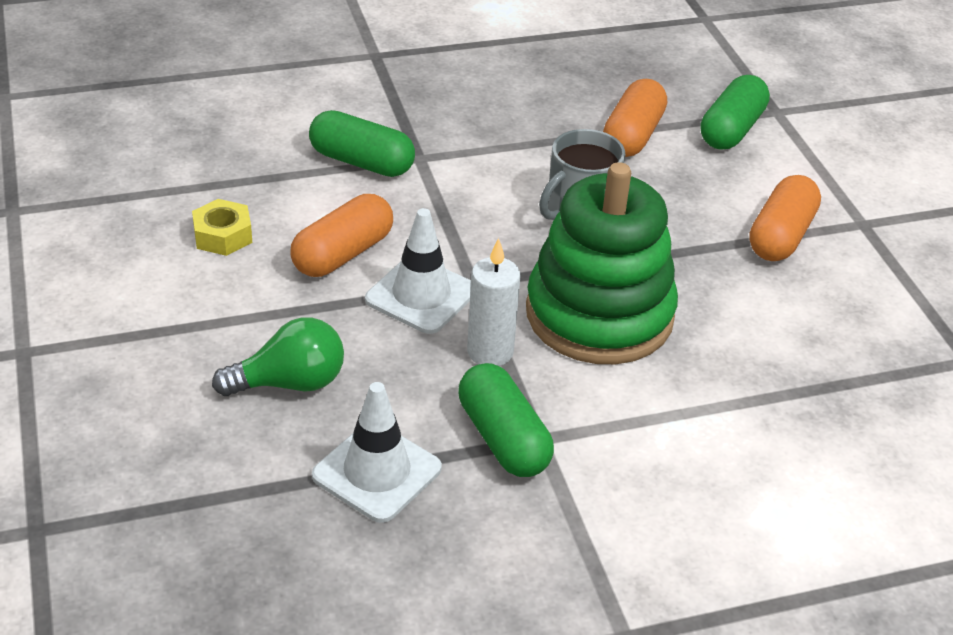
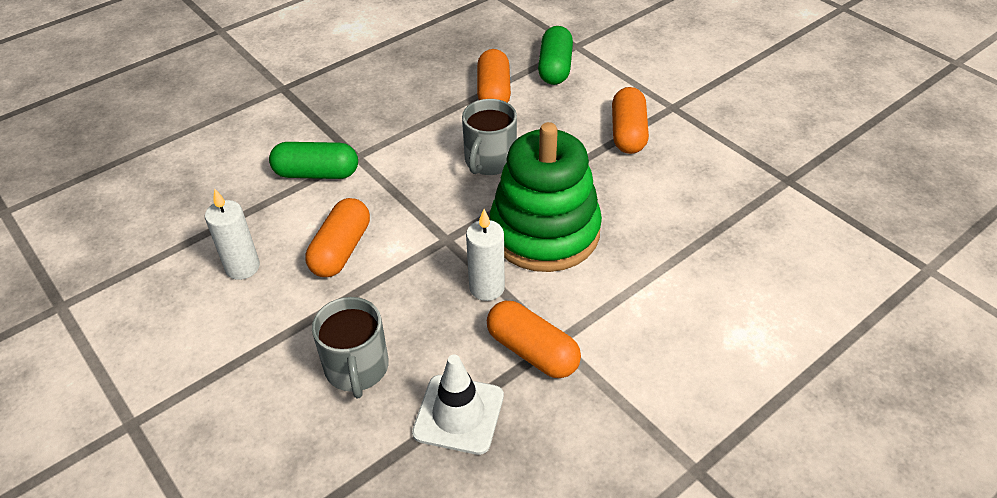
camera: 20 degrees left, 5 degrees up
(223, 235) = (242, 267): yellow nut -> white candle
(290, 383) = (357, 368): green light bulb -> grey mug
(421, 295) = (415, 262): white traffic cone -> none
(503, 438) = (532, 351): green capsule -> orange capsule

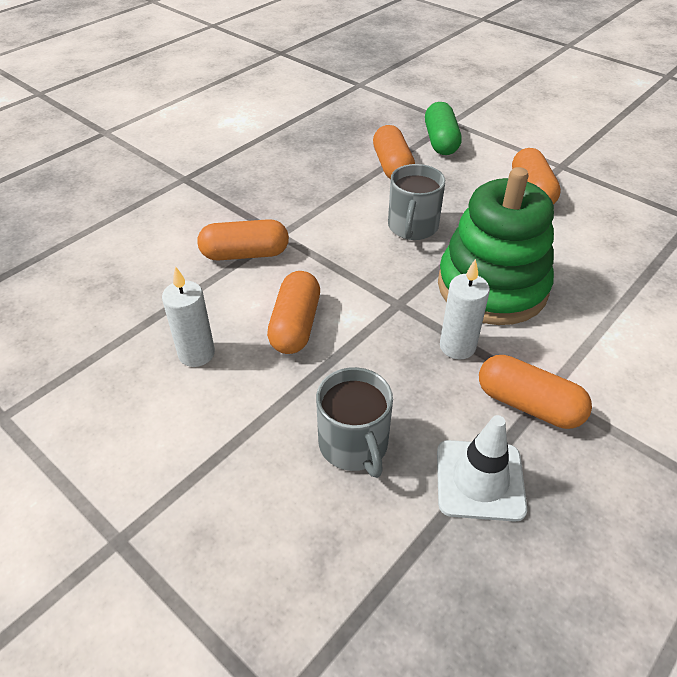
camera: 10 degrees left, 0 degrees up
(316, 173) = (245, 254): green capsule -> orange capsule

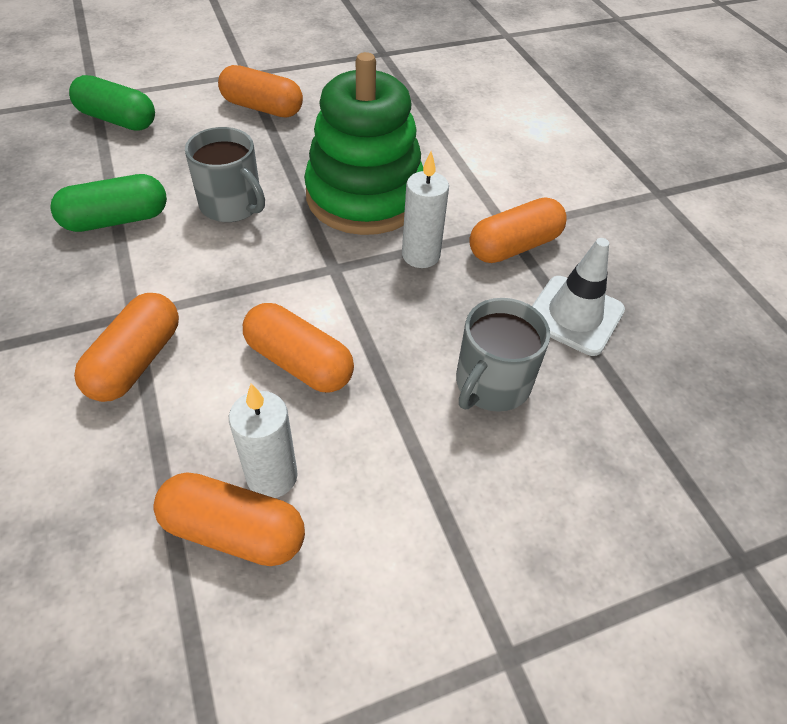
camera: 65 degrees left, 5 degrees up
(350, 188) = (116, 220): none -> green capsule
(354, 444) = (491, 384): grey mug -> grey mug turned 120 degrees clockwise
(392, 166) = (117, 172): orange capsule -> orange capsule (234, 531)

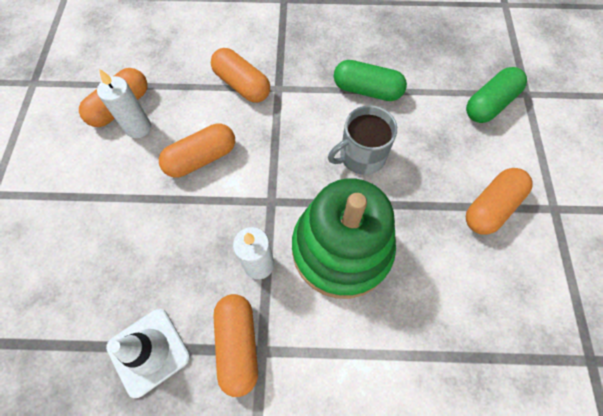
camera: 115 degrees right, 15 degrees up
(116, 220) = (367, 90): green capsule -> green capsule turned 75 degrees counterclockwise
(491, 384) = (127, 259): grey mug -> none

